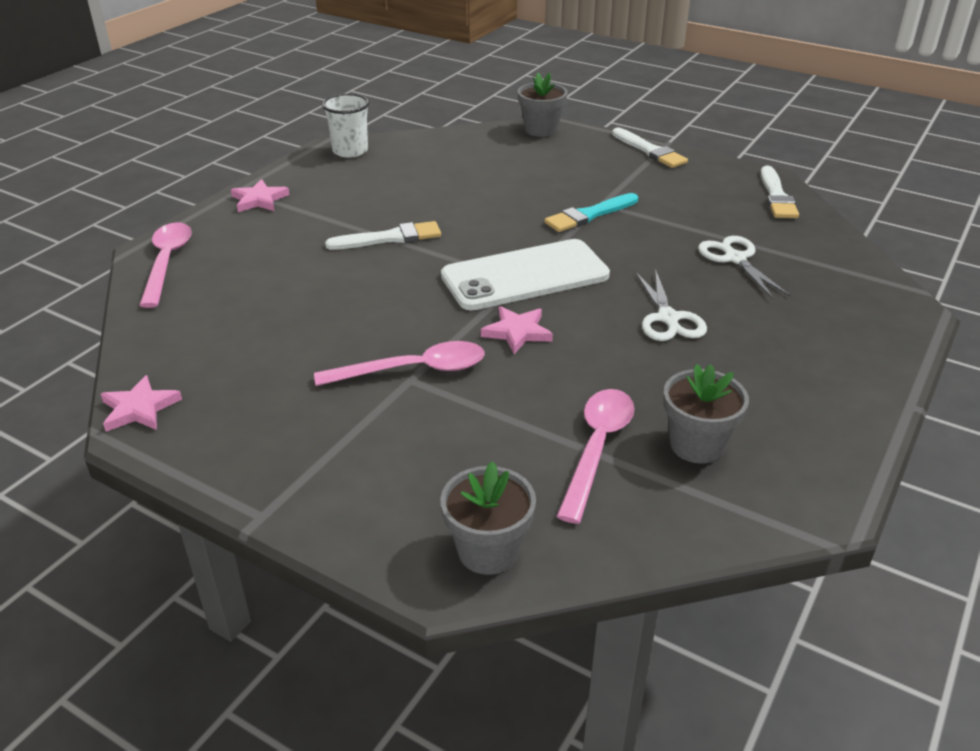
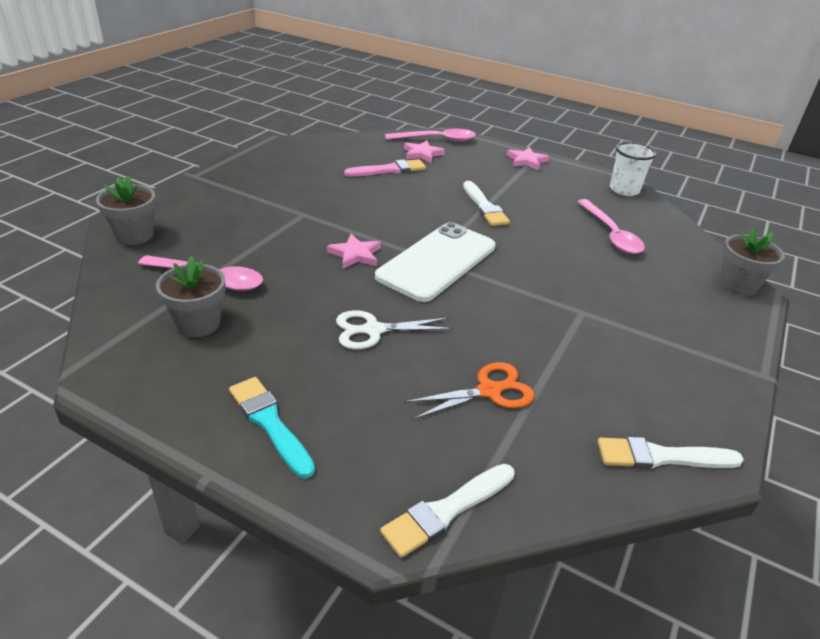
camera: 85 degrees right, 0 degrees up
(139, 408) = (291, 143): pink star -> pink star (422, 154)
(270, 306) = (389, 170): none -> pink brush
(413, 370) = (313, 215): pink spoon -> pink spoon (611, 234)
(525, 276) = (437, 261): white phone -> white phone turned 60 degrees clockwise
(589, 215) = (555, 302): turquoise brush -> turquoise brush (269, 423)
(650, 151) = (734, 359): white brush -> white brush (446, 511)
(735, 258) = (489, 391): white scissors -> orange scissors

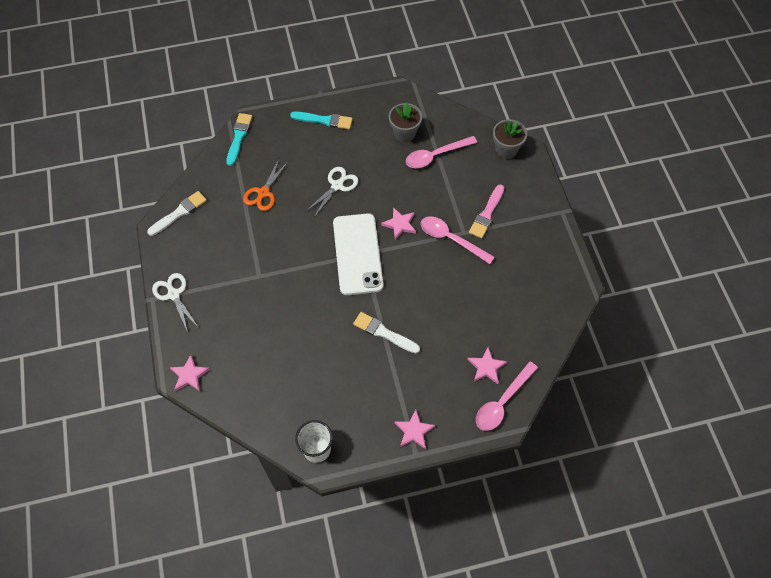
camera: 140 degrees right, 25 degrees up
(389, 170) = (480, 323): pink brush -> pink brush (486, 214)
(446, 511) = (239, 137): white brush -> turquoise brush
(611, 234) = (289, 370): pink spoon -> pink spoon (451, 239)
(726, 361) = (173, 294): none -> white scissors
(737, 285) = (189, 375): grey flower pot -> pink star

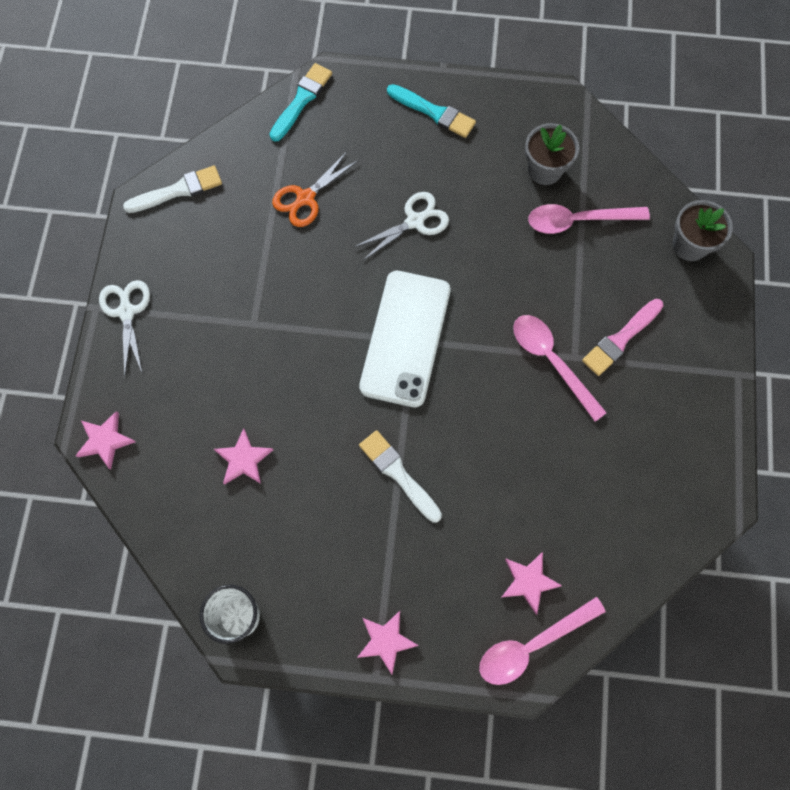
camera: 20 degrees right, 10 degrees up
(400, 224) = (484, 312): pink star -> pink star (243, 459)

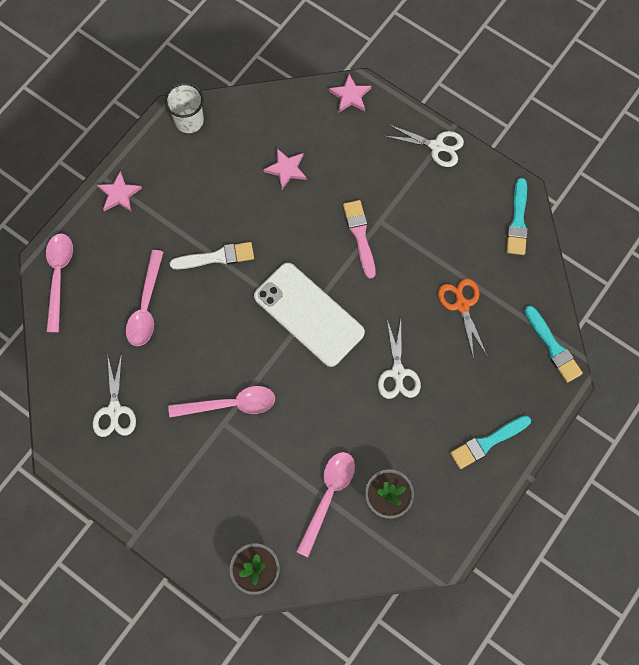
camera: 120 degrees right, 0 degrees up
(178, 190) = (518, 221): white brush -> turquoise brush
(503, 517) = (146, 306): none -> pink spoon
(528, 582) = (96, 297): pink star -> none
(620, 339) = (216, 465): pink brush -> pink brush (360, 235)
(637, 476) = (114, 410): none -> white scissors

